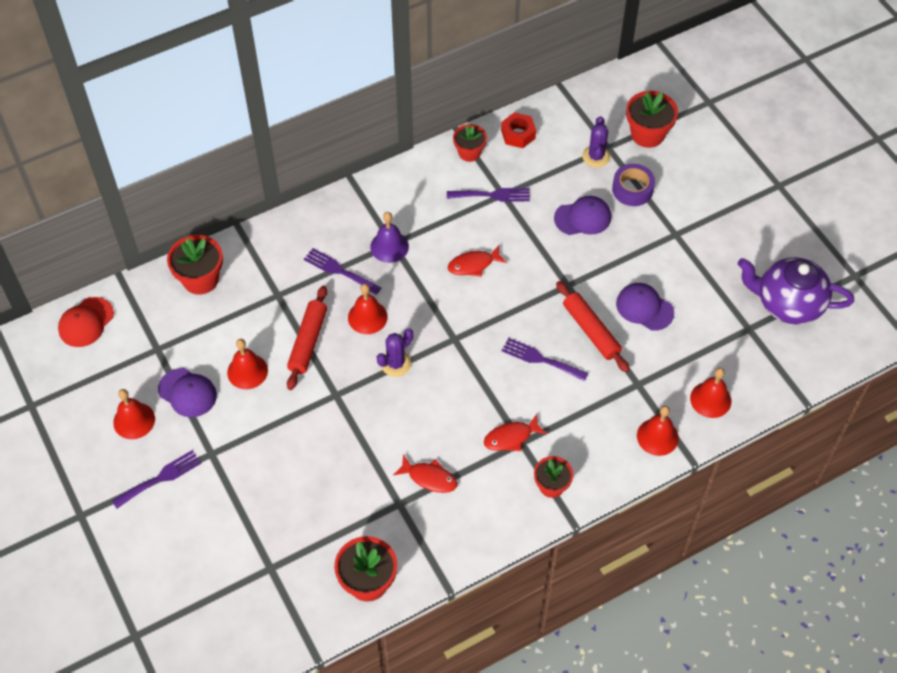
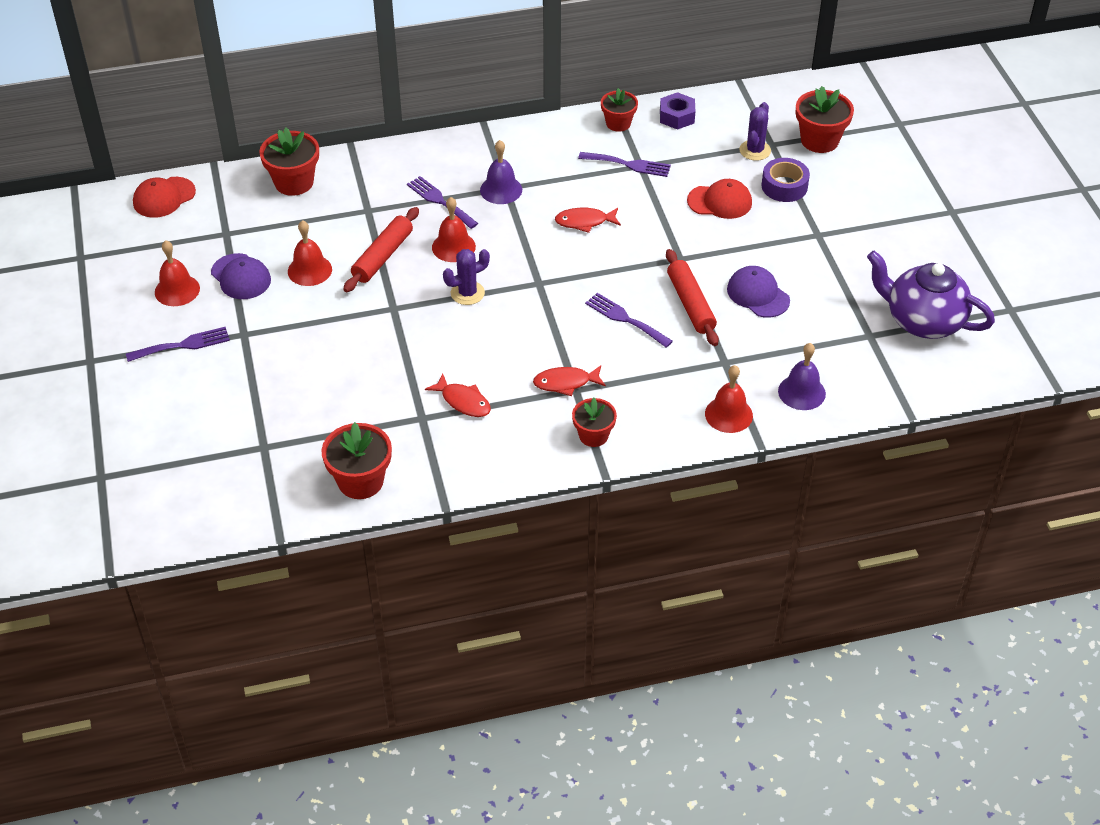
camera: 15 degrees right, 10 degrees down
(518, 134) = (677, 116): red nut -> purple nut
(583, 218) = (720, 202): purple cap -> red cap
(710, 399) = (801, 392): red bell -> purple bell

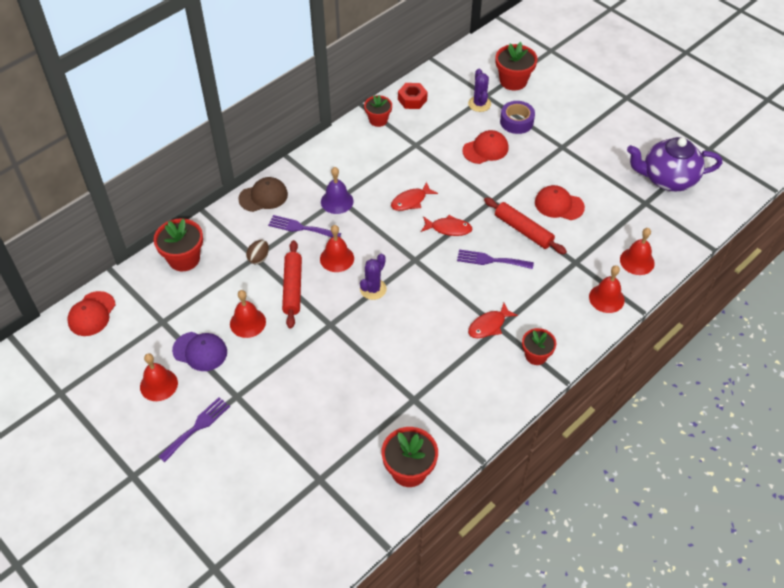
camera: 30 degrees left, 5 degrees up
(371, 213) = (259, 258): none -> brown egg
(425, 154) = (263, 196): none -> brown cap
(463, 401) = (432, 372): red fish -> red fish (448, 228)
(628, 164) = (407, 147): purple fork -> none
(677, 116) = (412, 100): purple nut -> red nut
(758, 294) = (559, 205): purple cap -> red cap
(801, 392) = (637, 261): purple bell -> red bell

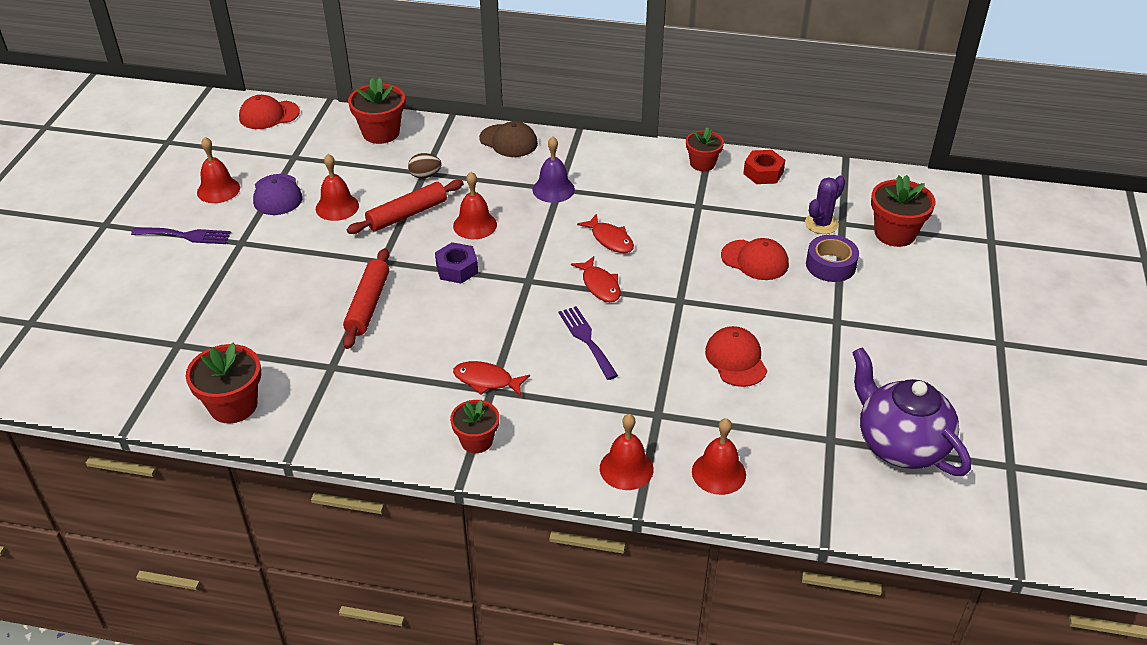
camera: 55 degrees right, 10 degrees down
(301, 228) = (492, 183): purple fork -> none
(373, 289) = (457, 269): purple cactus -> purple nut
(411, 201) = (610, 239): red fish -> red fish turned 150 degrees counterclockwise
(523, 230) = (660, 346): red rolling pin -> red rolling pin (367, 305)

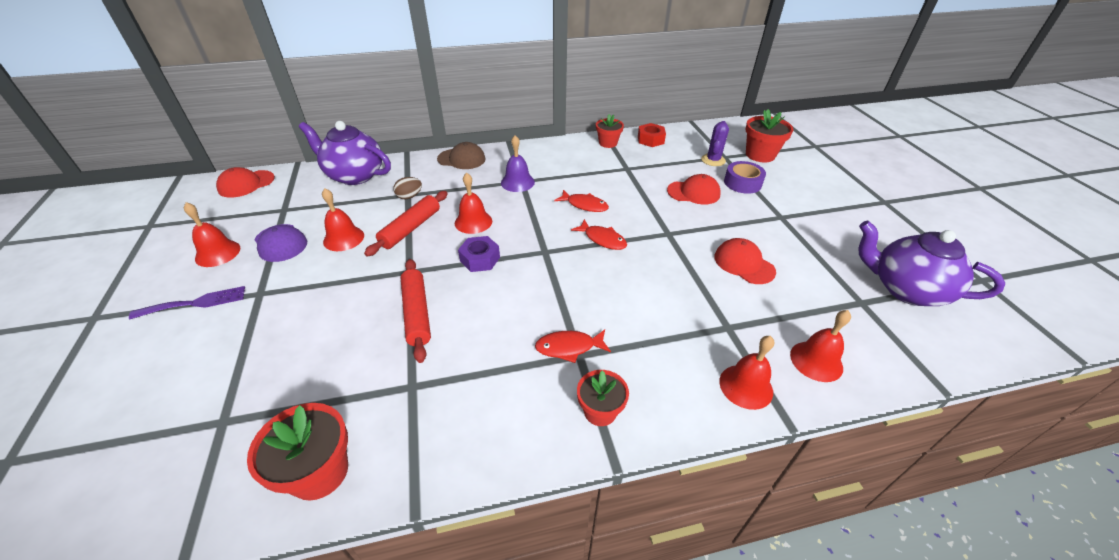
camera: 25 degrees left, 0 degrees up
(381, 133) = (354, 175): red flower pot -> purple teapot
(586, 339) = (625, 284): purple fork -> none

